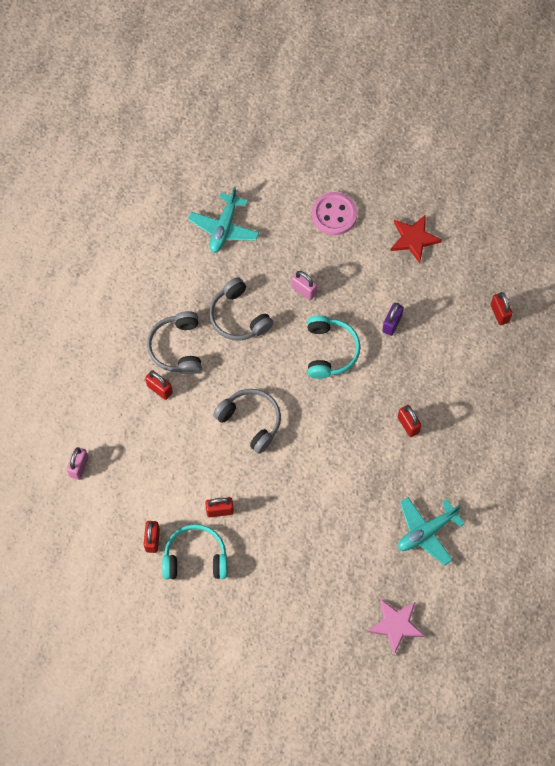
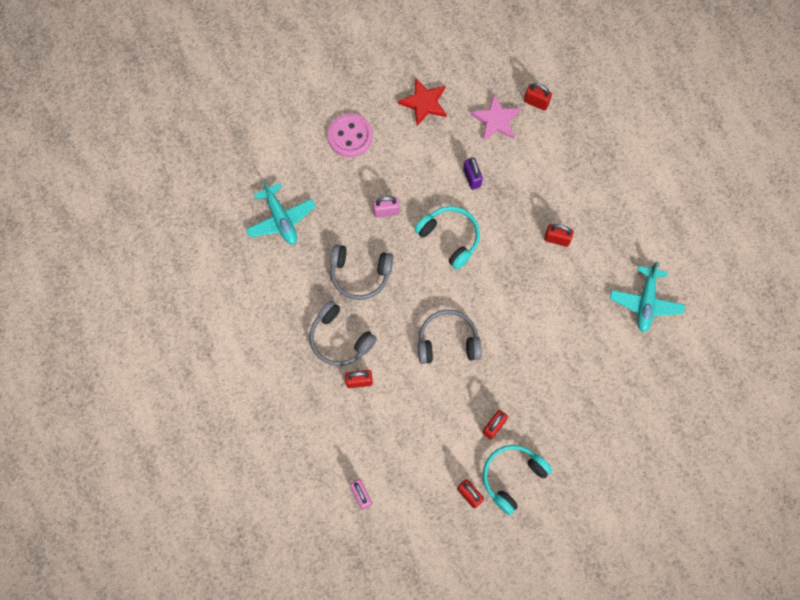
camera: 45 degrees left, 5 degrees up
(396, 625) = (692, 386): pink star -> pink star (496, 120)

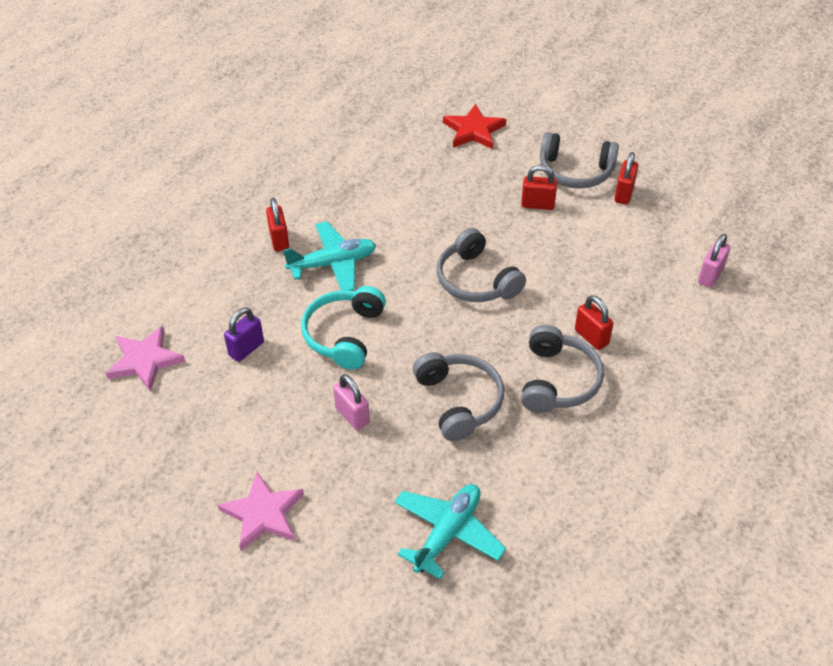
camera: 120 degrees left, 25 degrees down
(350, 136) = (263, 514): pink button -> pink star
(424, 103) = (159, 450): red star -> red star (473, 130)
(512, 477) = (575, 171): turquoise headphones -> grey headphones
(536, 102) = (96, 331): red padlock -> none
(646, 302) = (306, 147): turquoise plane -> turquoise plane (333, 264)

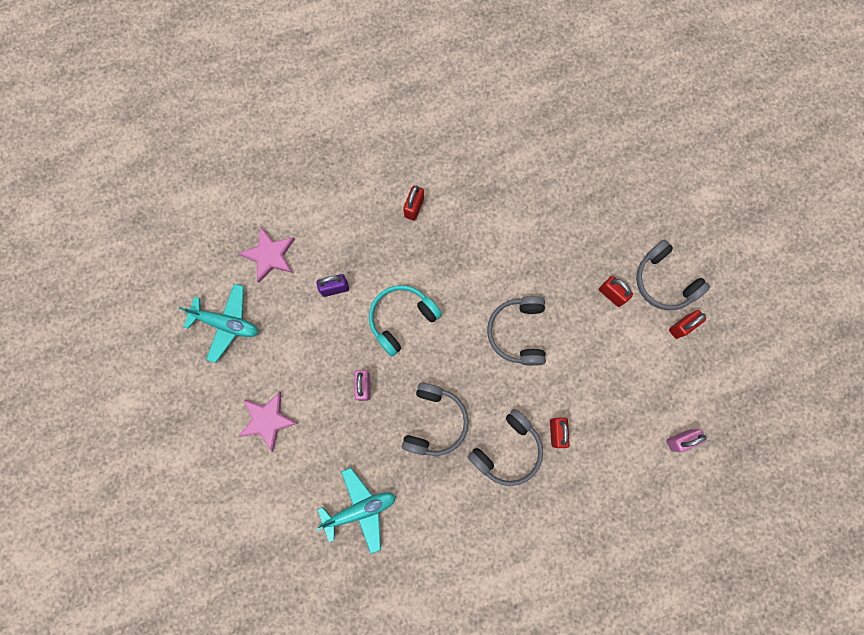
camera: 35 degrees right, 30 degrees up
(333, 264) = (435, 253): turquoise plane -> turquoise plane (226, 323)
(473, 130) = (621, 191): red star -> none

